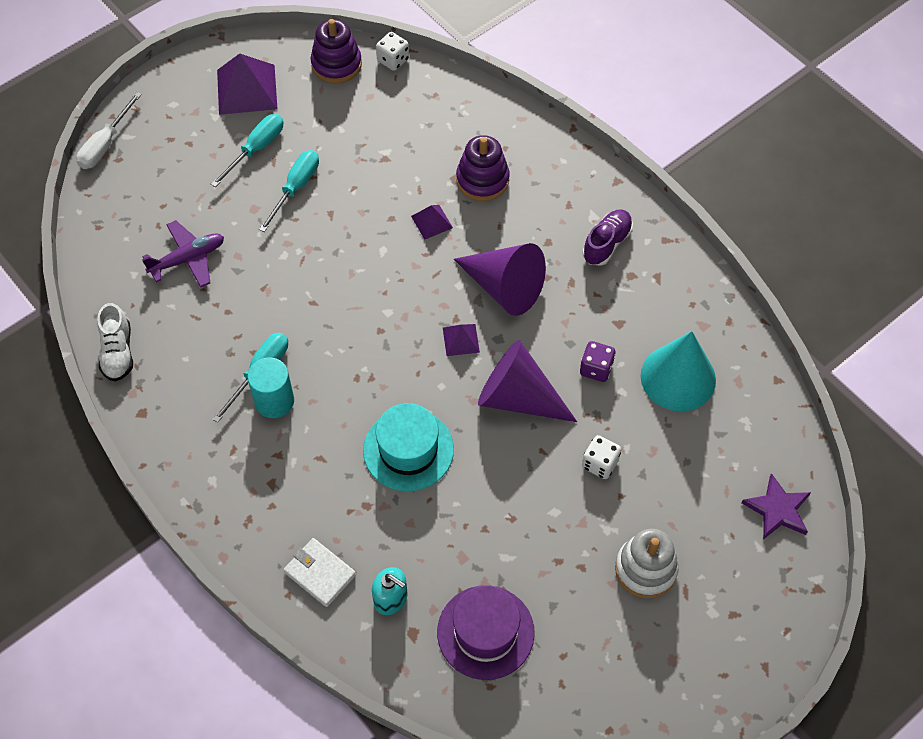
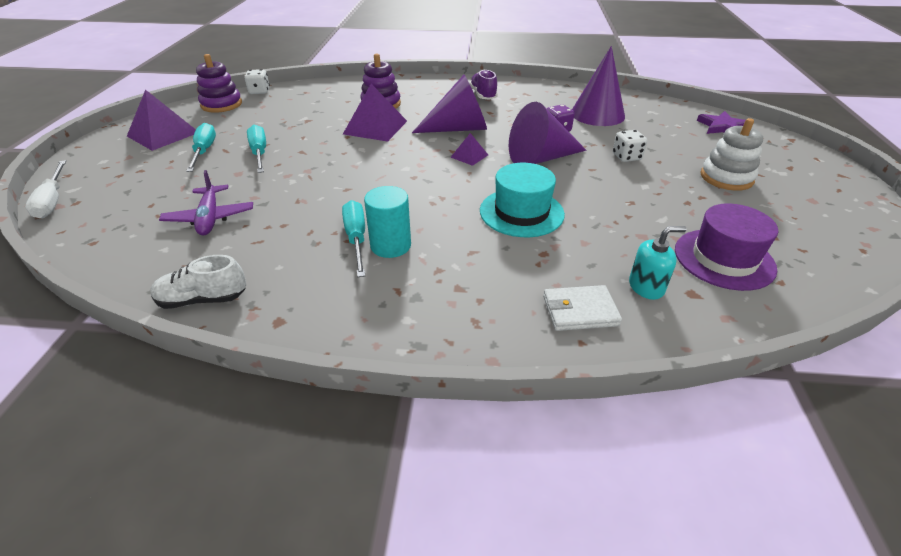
camera: 45 degrees left, 20 degrees down
(118, 352) = (203, 299): white shoe -> white shoe turned 135 degrees clockwise
(188, 259) = (210, 218): purple plane -> purple plane turned 150 degrees clockwise
(432, 222) = (375, 127): purple pyramid -> purple pyramid, size x1.94
(678, 377) = (597, 114): turquoise cone -> purple cone

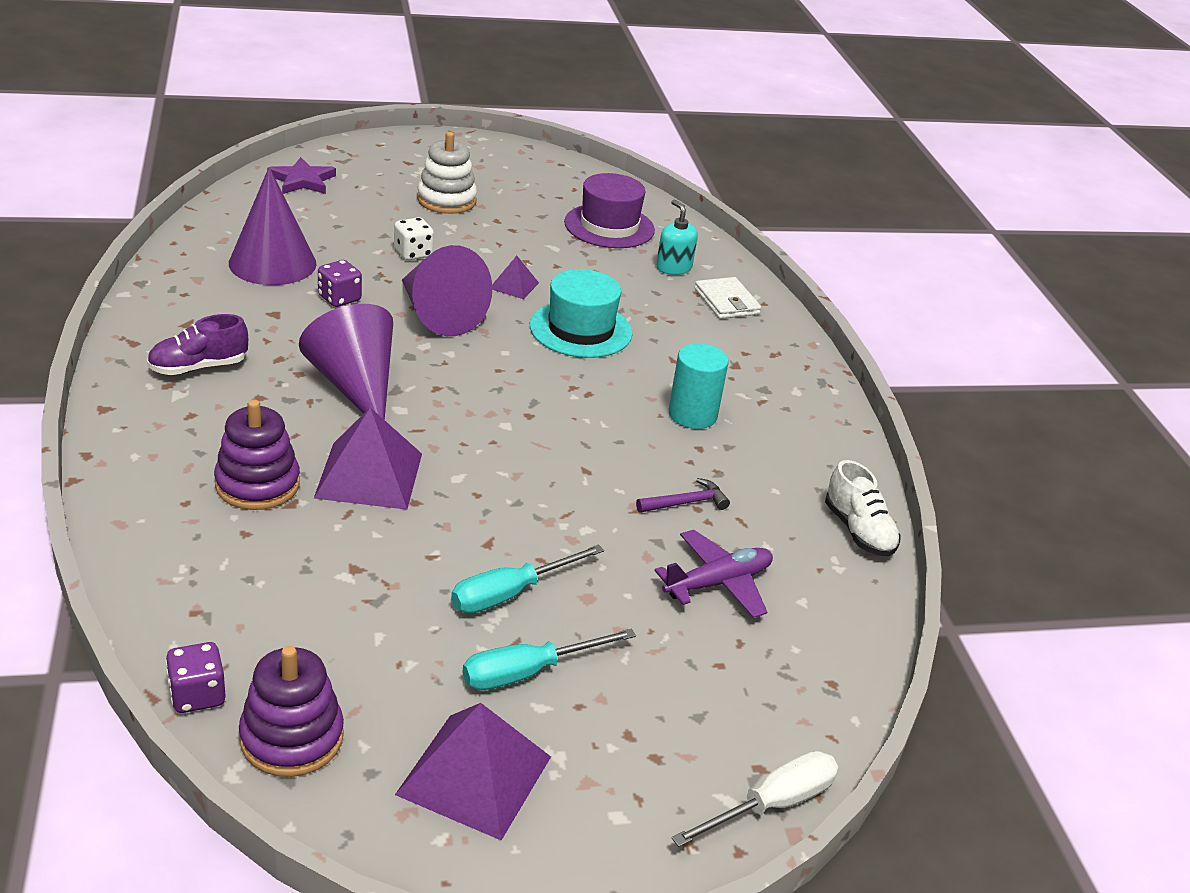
camera: 110 degrees left, 5 degrees down
(259, 91) = (197, 695): white dice -> purple dice
(291, 221) = (685, 503): none -> purple hammer
(356, 238) = (693, 442): turquoise screwdriver -> none
(469, 156) = (449, 371): purple pyramid -> purple pyramid (514, 285)

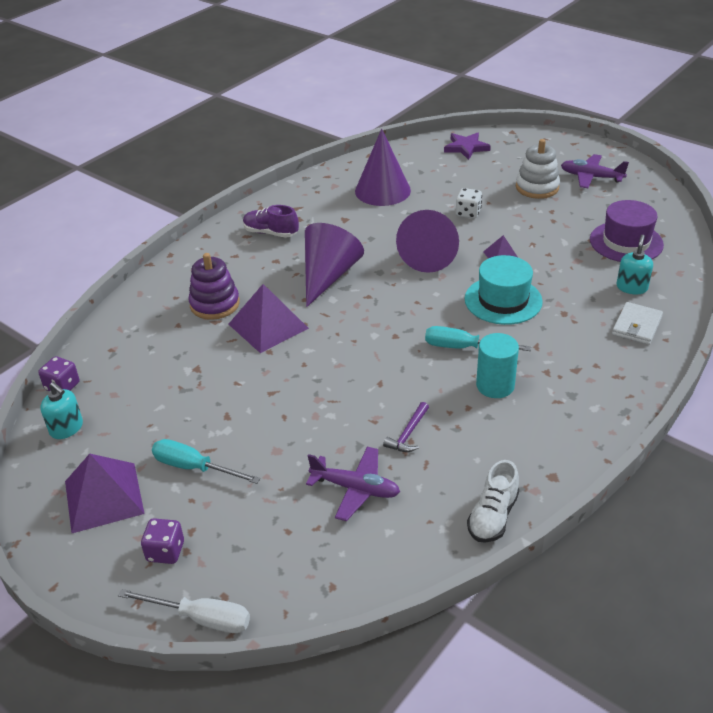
camera: 55 degrees right, 5 degrees up
(292, 738) = (66, 428): purple stacking toy -> turquoise soap dispenser
(339, 298) = (389, 224): purple dice -> purple dice (165, 551)
(486, 172) = (591, 177): none -> purple plane
(510, 593) = (243, 424): turquoise screwdriver -> turquoise screwdriver (463, 347)
(685, 503) = (408, 433): purple hammer -> purple hammer turned 90 degrees clockwise

